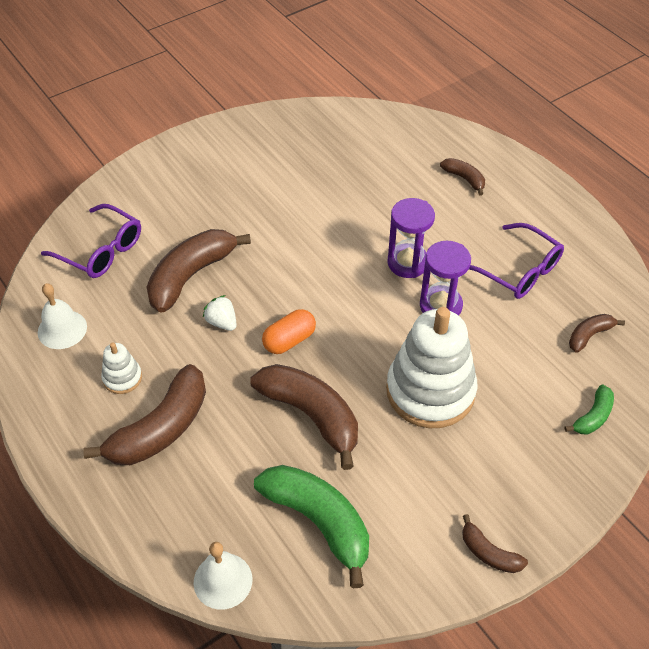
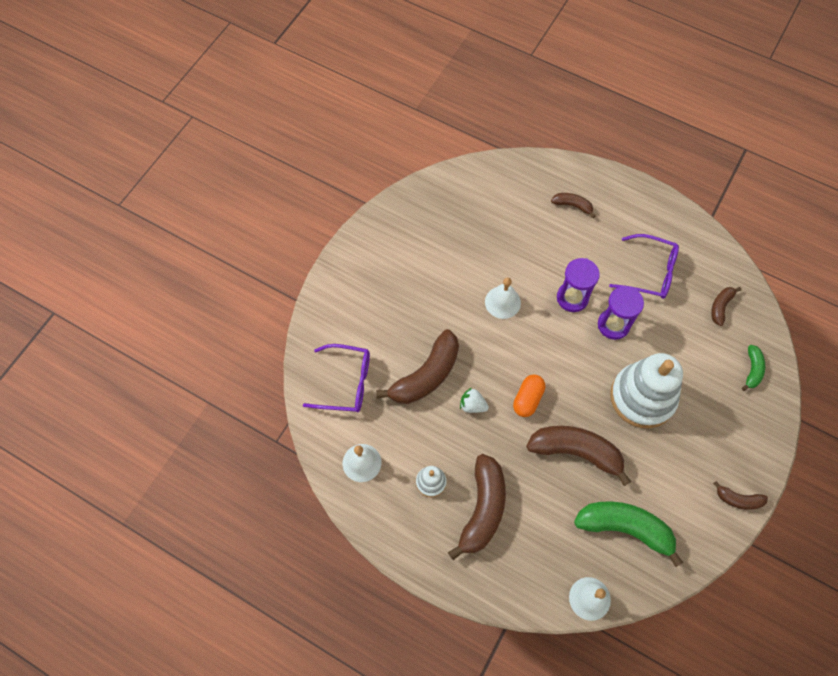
camera: 25 degrees left, 15 degrees up
(191, 275) = (426, 375): brown banana -> brown banana turned 150 degrees counterclockwise
(323, 239) = (502, 302): none -> white bell

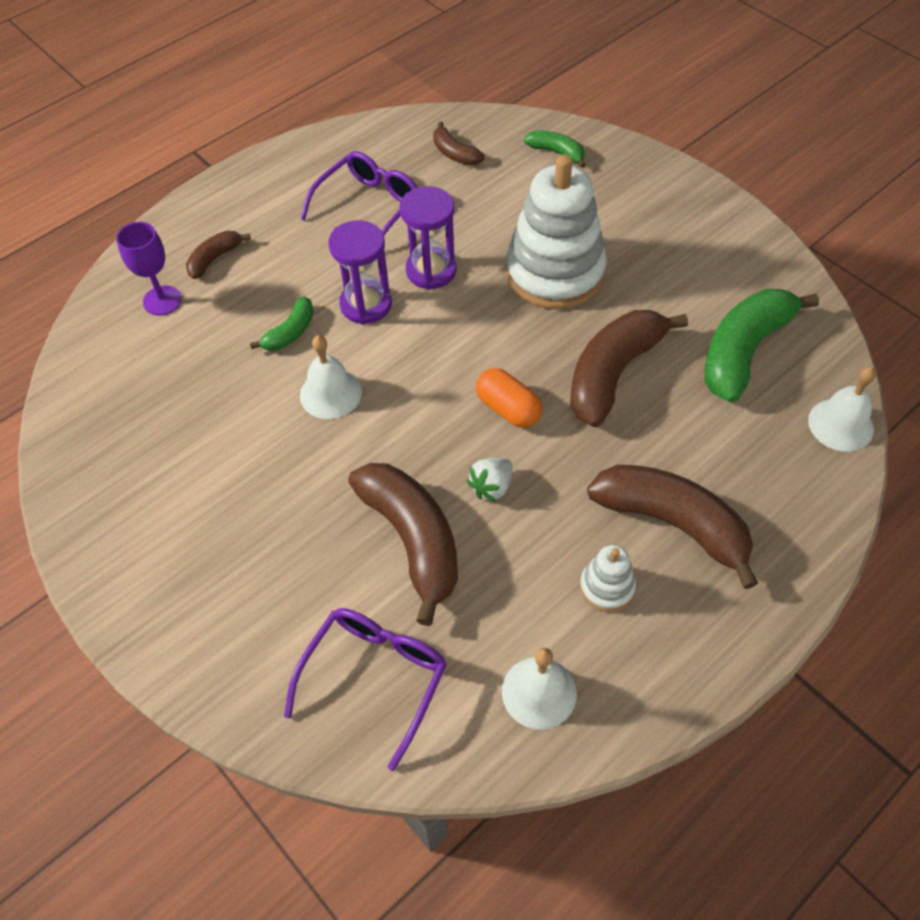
camera: 70 degrees left, 10 degrees down
(532, 193) = (162, 300): none -> purple goblet
(536, 266) = (290, 332): none -> green banana
(738, 499) = (730, 221): brown banana -> none

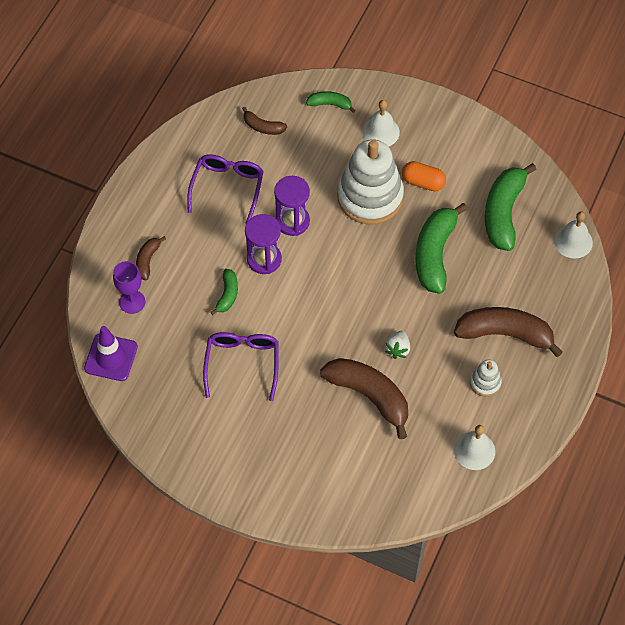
camera: 25 degrees left, 5 degrees up
(89, 359) = (111, 357): none -> purple traffic cone
(330, 393) = (275, 326): white bell -> white bell (381, 132)
(375, 678) = (387, 476): purple glasses -> purple glasses (242, 363)
(508, 409) = (384, 298): orange capsule -> orange capsule (423, 182)
(613, 373) = (434, 254): brown banana -> green banana

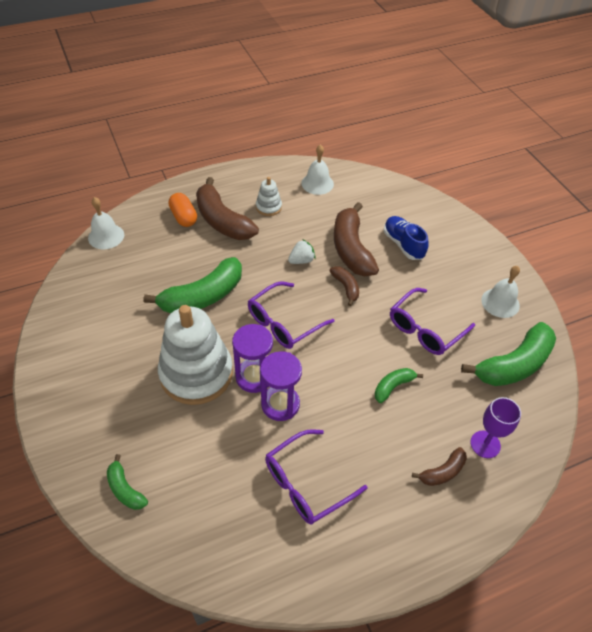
camera: 140 degrees left, 10 degrees down
(111, 357) = (537, 411): purple traffic cone -> none
(263, 127) = (210, 521): brown banana -> brown banana (346, 287)
(264, 259) = (335, 391): purple hourglass -> purple hourglass (254, 377)
(330, 439) = (403, 244): none -> blue shoe
(352, 281) = (283, 323): none -> purple glasses
(381, 132) = (119, 421): white bell -> white bell (500, 302)
(423, 182) = (143, 351): orange capsule -> orange capsule (184, 217)
(503, 212) = (120, 286): green banana -> green banana (514, 365)

